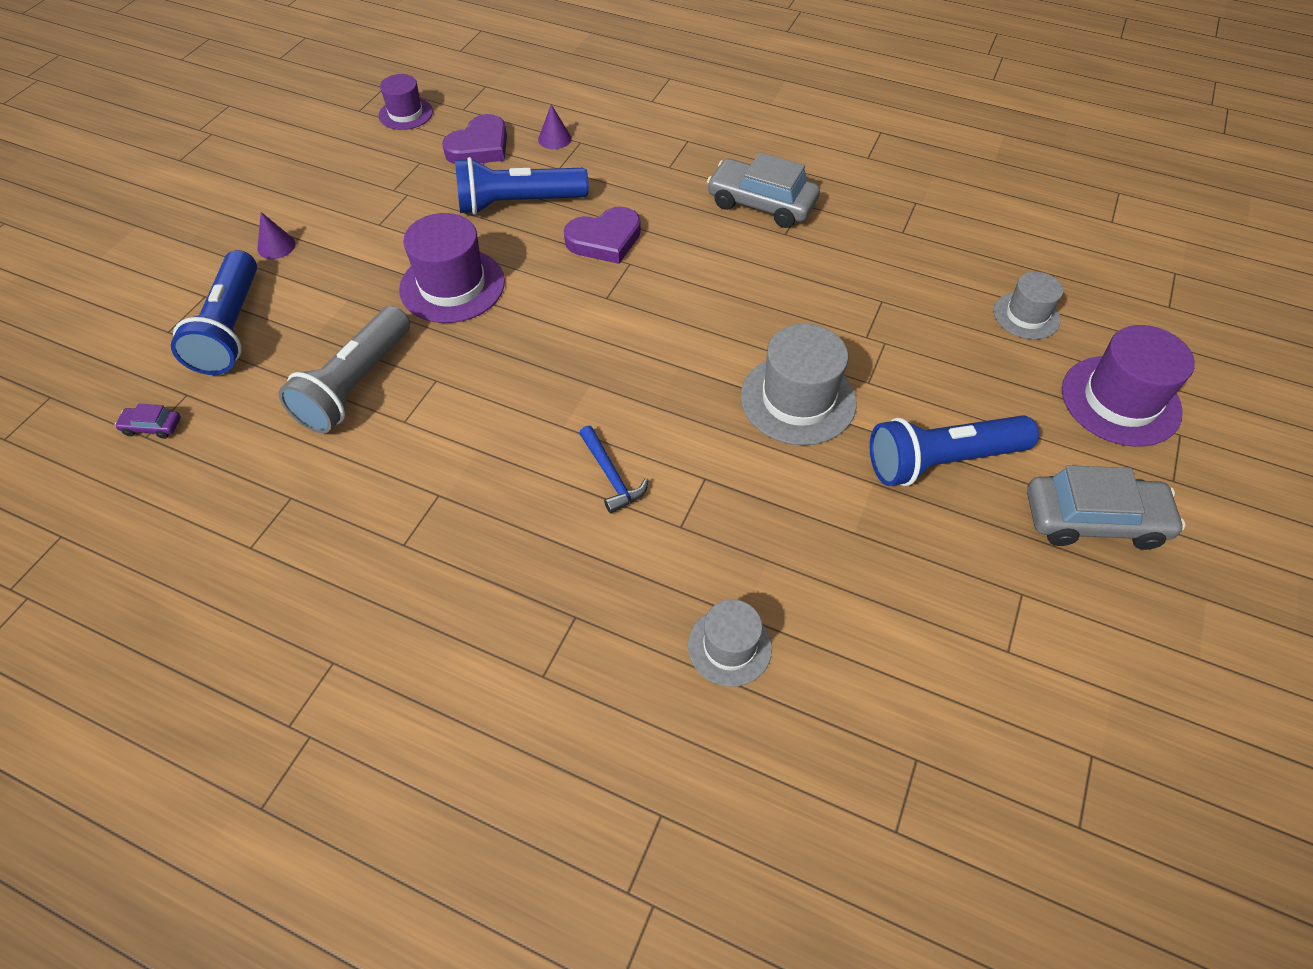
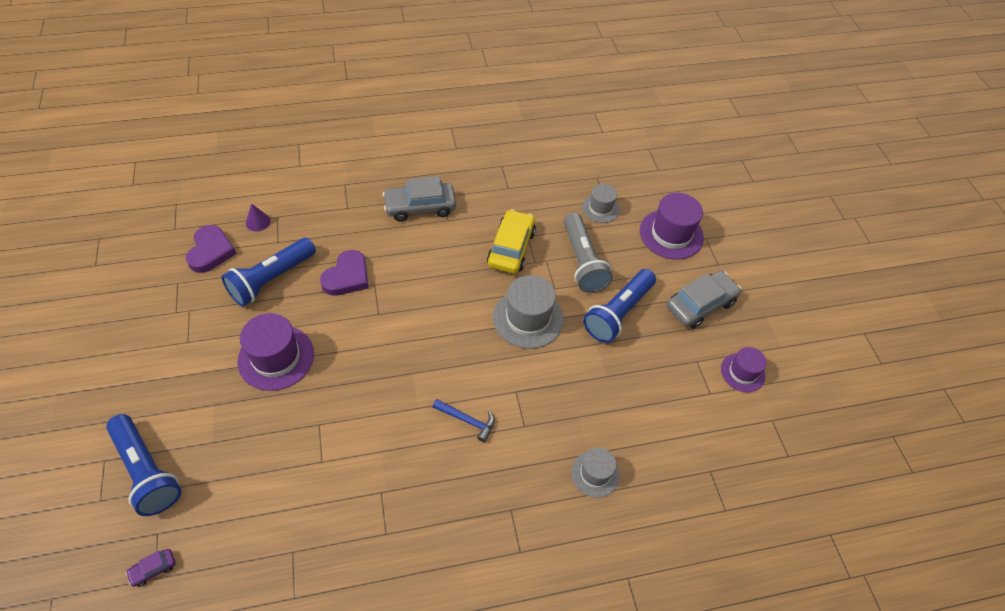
camera: 40 degrees left, 0 degrees up
(276, 246) = (125, 396): purple cone -> none
(355, 384) = (270, 457): grey flashlight -> grey flashlight (582, 262)
(406, 114) = (134, 251): purple hat -> purple hat (742, 372)
(846, 304) = (511, 248): none -> yellow car

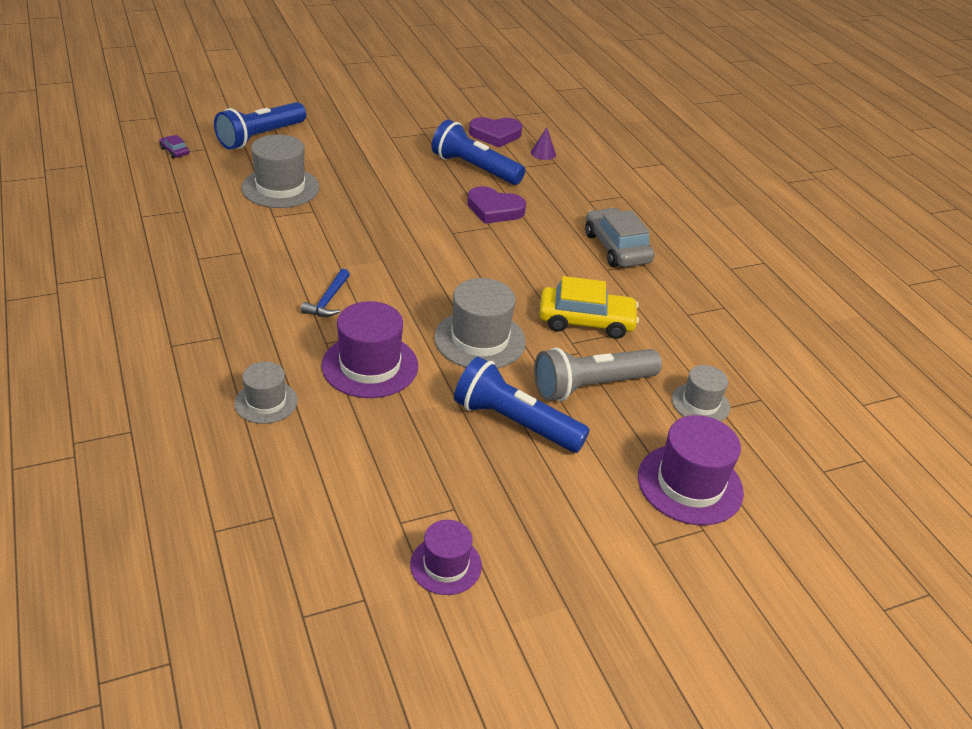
camera: 80 degrees right, 15 degrees down
(267, 453) = (280, 188): none -> grey hat
(276, 357) = (383, 181): purple hat -> purple hat (370, 365)
(700, 305) = (561, 516): grey car -> none

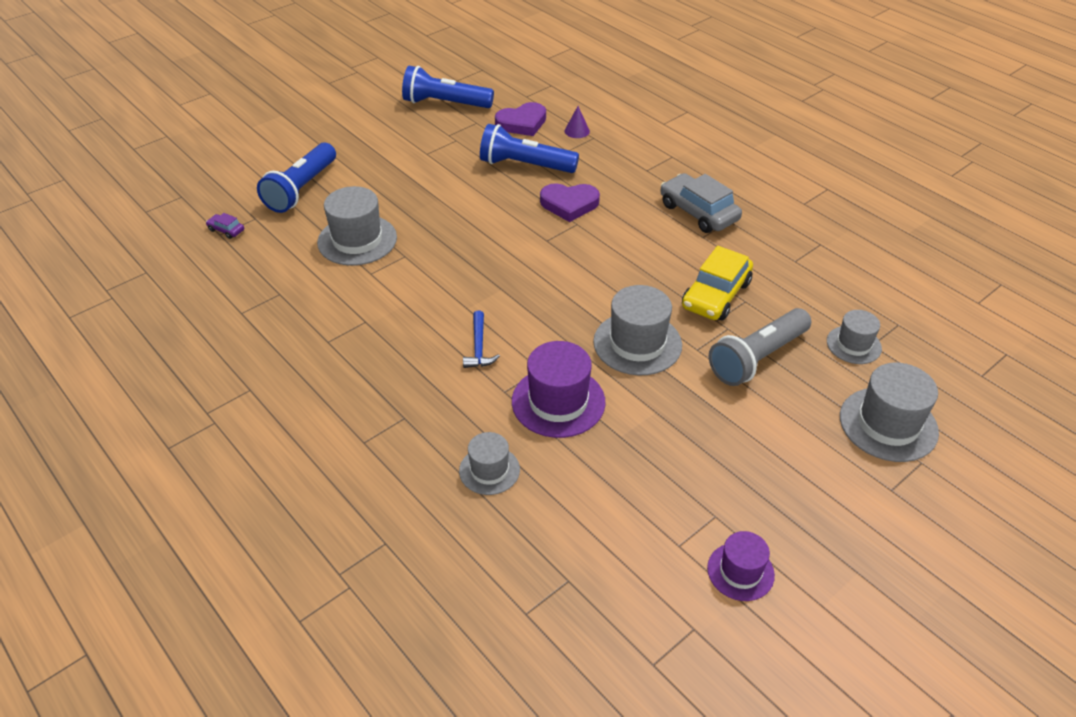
camera: 15 degrees left, 5 degrees up
(515, 422) = (715, 415): blue flashlight -> blue flashlight (445, 103)
(586, 321) = (716, 295): yellow car -> yellow car turned 135 degrees clockwise
(690, 484) = (888, 424): purple hat -> grey hat

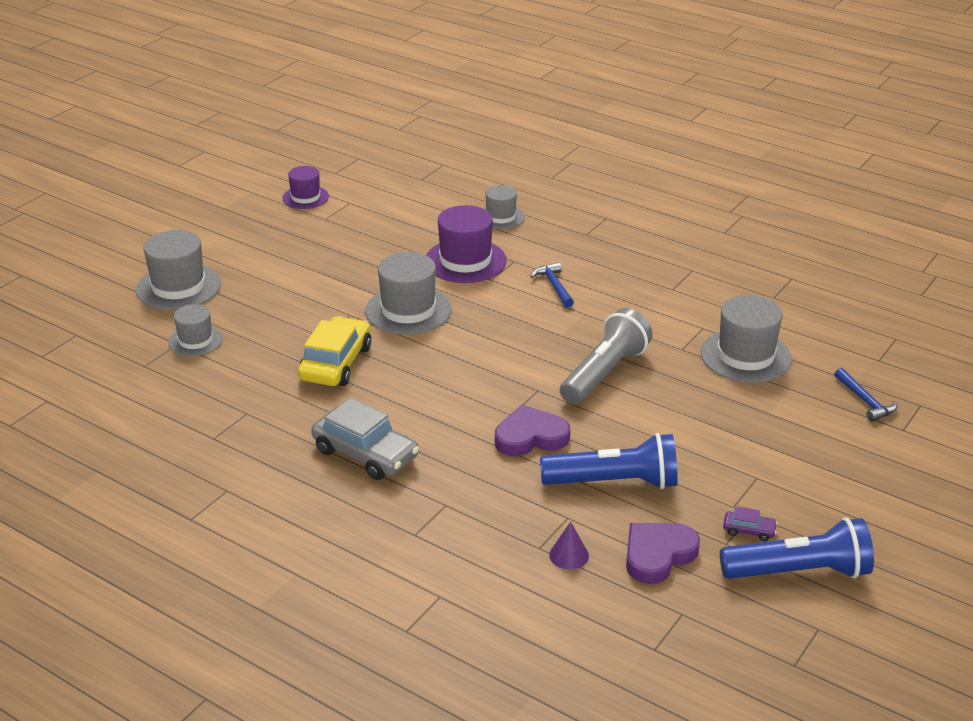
camera: 165 degrees right, 10 degrees down
(226, 230) = (894, 343): purple car -> purple car (749, 530)
(301, 189) = (865, 401): blue flashlight -> blue hammer
(757, 358) = (292, 316): grey flashlight -> grey flashlight (604, 373)

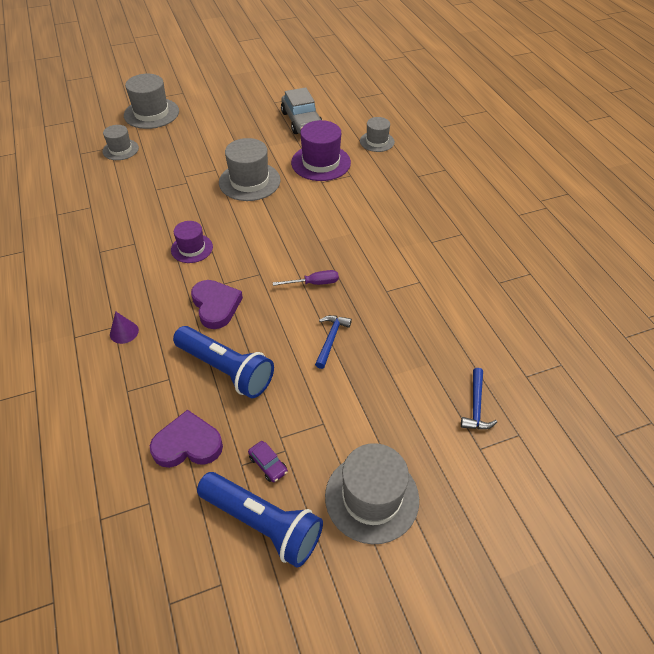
camera: 35 degrees right, 15 degrees up
(305, 197) = (279, 84): purple hat -> purple hat (192, 248)
(336, 363) = (170, 198): yellow car -> none
(365, 454) = (115, 266): grey car -> grey car (301, 121)
(530, 437) = (216, 306): purple heart -> purple heart turned 45 degrees clockwise
(554, 286) = (355, 204): blue hammer -> blue hammer (331, 339)
(569, 555) = (136, 408): purple cone -> purple cone (124, 332)
(604, 373) = (314, 283): grey flashlight -> purple screwdriver
(745, 356) = (425, 319): grey hat -> grey hat (371, 497)

